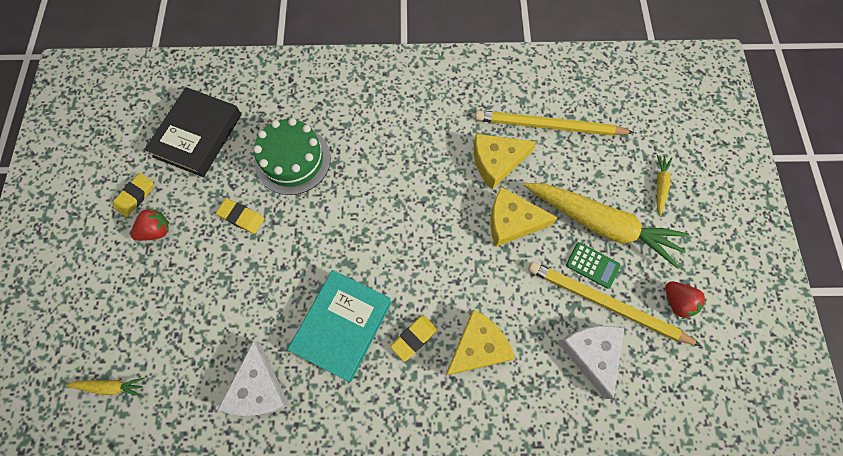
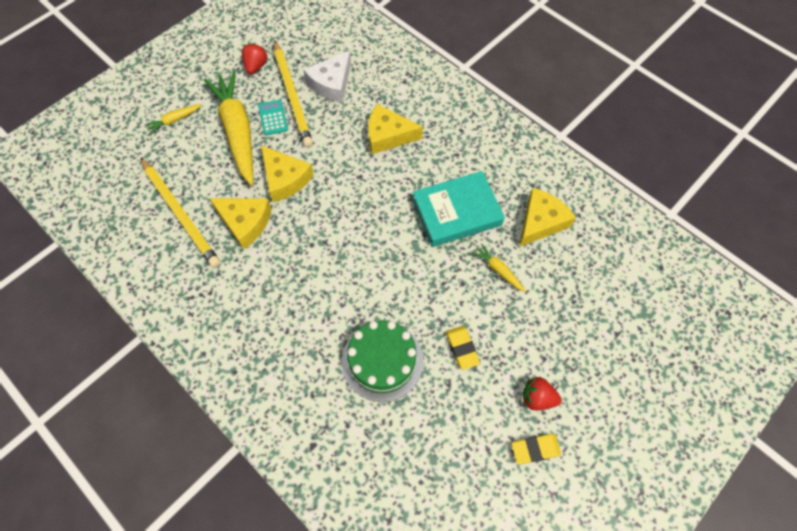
camera: 135 degrees left, 5 degrees down
(110, 386) = (642, 304): yellow carrot -> yellow carrot (498, 270)
(198, 135) = (439, 463): black book -> none
(258, 389) = (540, 222): white cheese -> yellow cheese
(414, 338) = (419, 170): yellow eraser -> none
(592, 265) = (273, 118): green calculator -> turquoise calculator

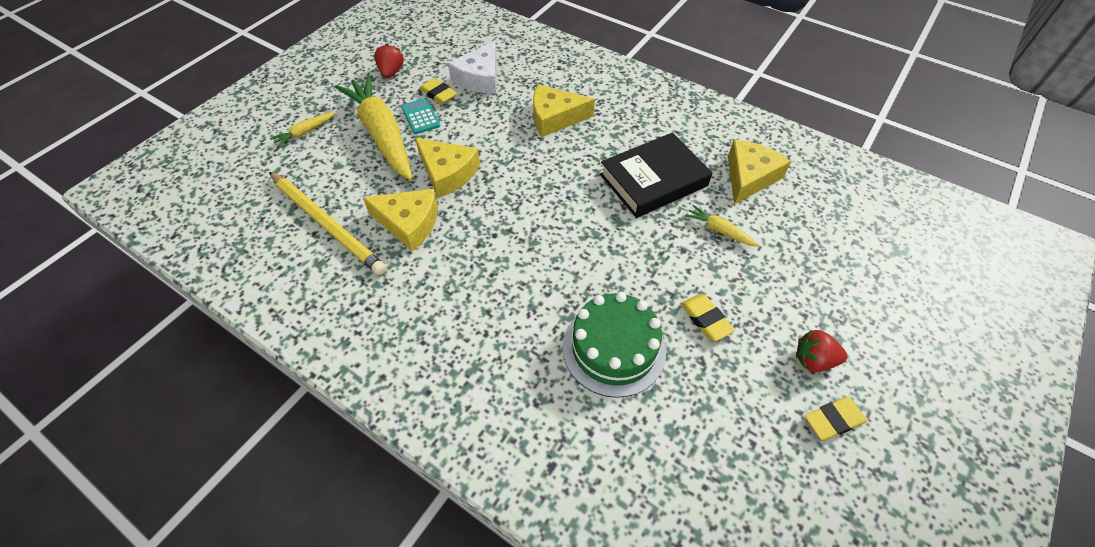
camera: 10 degrees left, 10 degrees down
(292, 96) = (438, 94): yellow pencil -> yellow eraser
(456, 212) = (653, 180): turquoise book -> black book

